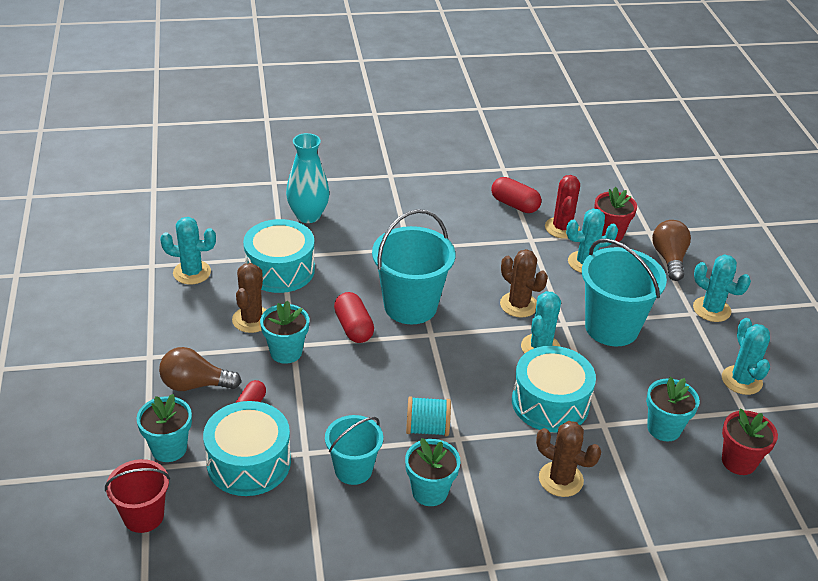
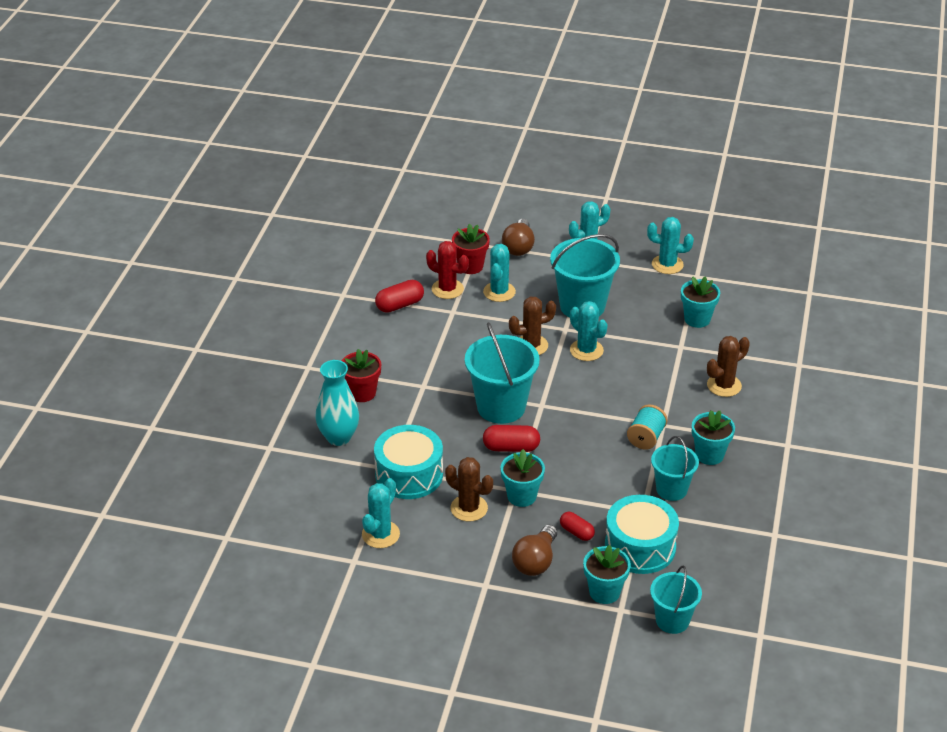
camera: 65 degrees left, 0 degrees up
(143, 516) = (672, 620): red bucket -> turquoise bucket
(550, 403) = (647, 365): turquoise drum -> none
(669, 259) = (519, 247): brown light bulb -> brown light bulb turned 105 degrees counterclockwise
(738, 461) = (741, 297): red flower pot -> red flower pot (362, 393)

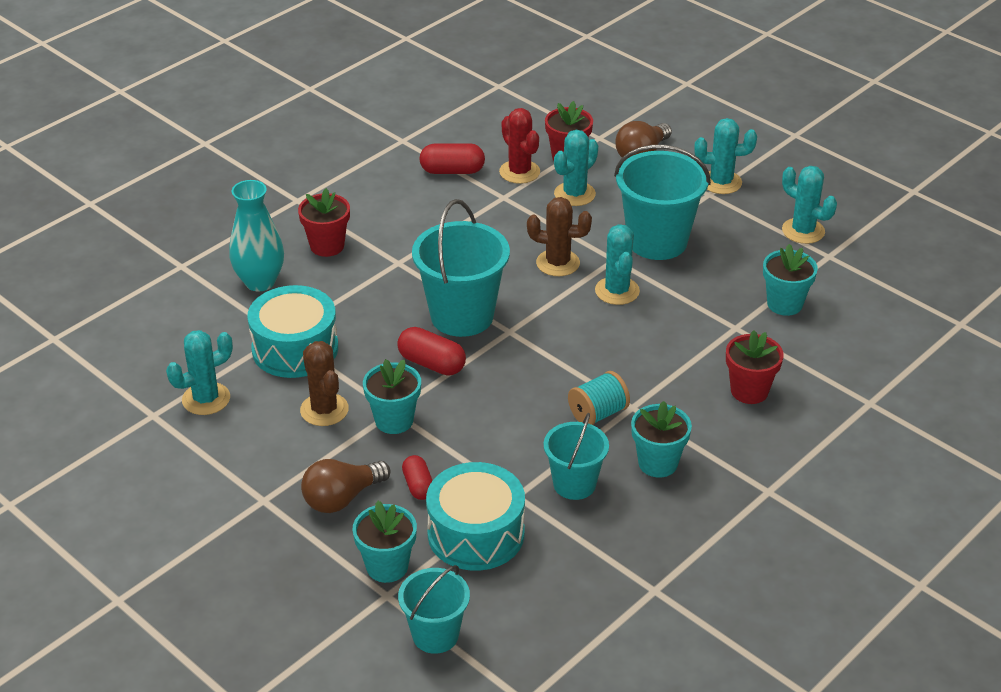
camera: 30 degrees right, 0 degrees up
(724, 385) = (749, 391): brown cactus -> red flower pot

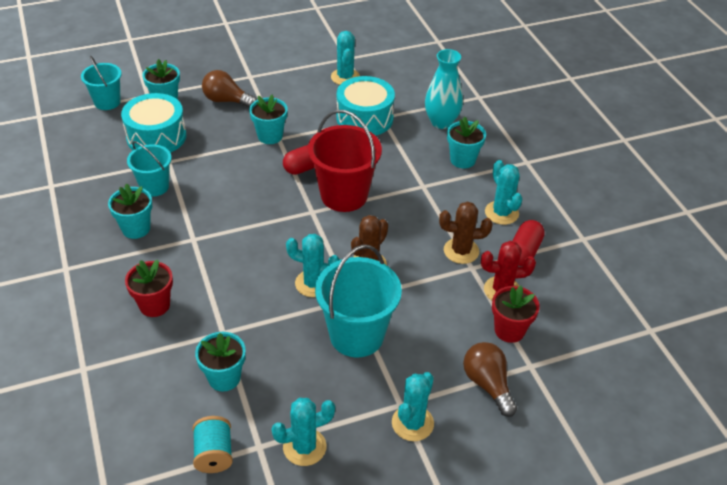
camera: 115 degrees right, 5 degrees up
(324, 410) = (301, 114): brown cactus -> brown cactus (461, 251)
(327, 246) = (462, 160): red flower pot -> turquoise flower pot
(342, 498) = (227, 100): brown light bulb -> brown light bulb turned 60 degrees counterclockwise
(418, 486) = (210, 128): red capsule -> none
(462, 316) = (344, 195): turquoise bucket -> red bucket
(574, 194) = (451, 312): turquoise cactus -> turquoise cactus (501, 213)
(598, 413) = (201, 220): turquoise spool -> turquoise spool (214, 454)

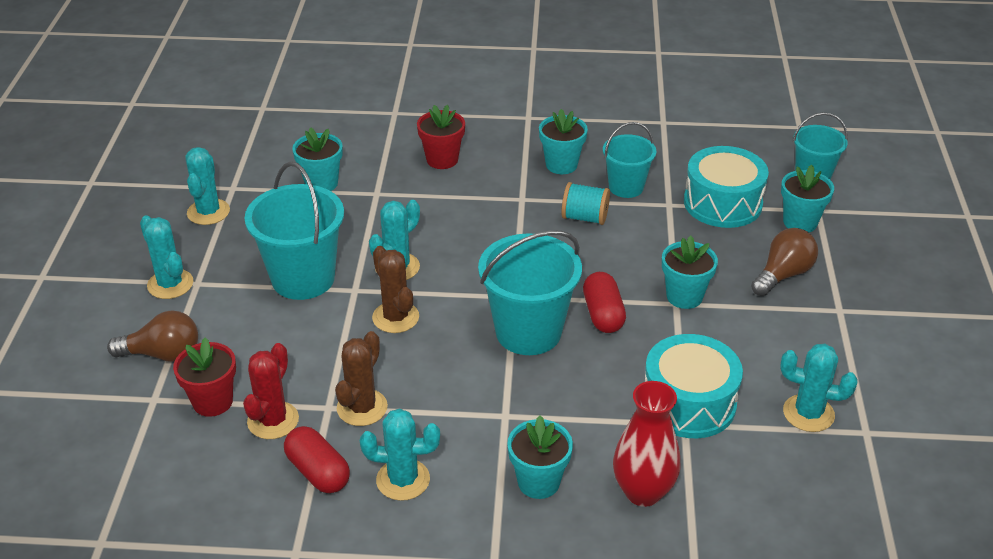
camera: 115 degrees right, 5 degrees down
(214, 454) = (247, 163): turquoise spool -> turquoise spool (584, 217)
(344, 195) = (528, 332): red bucket -> turquoise bucket
(441, 122) = (643, 492): turquoise vase -> red vase

